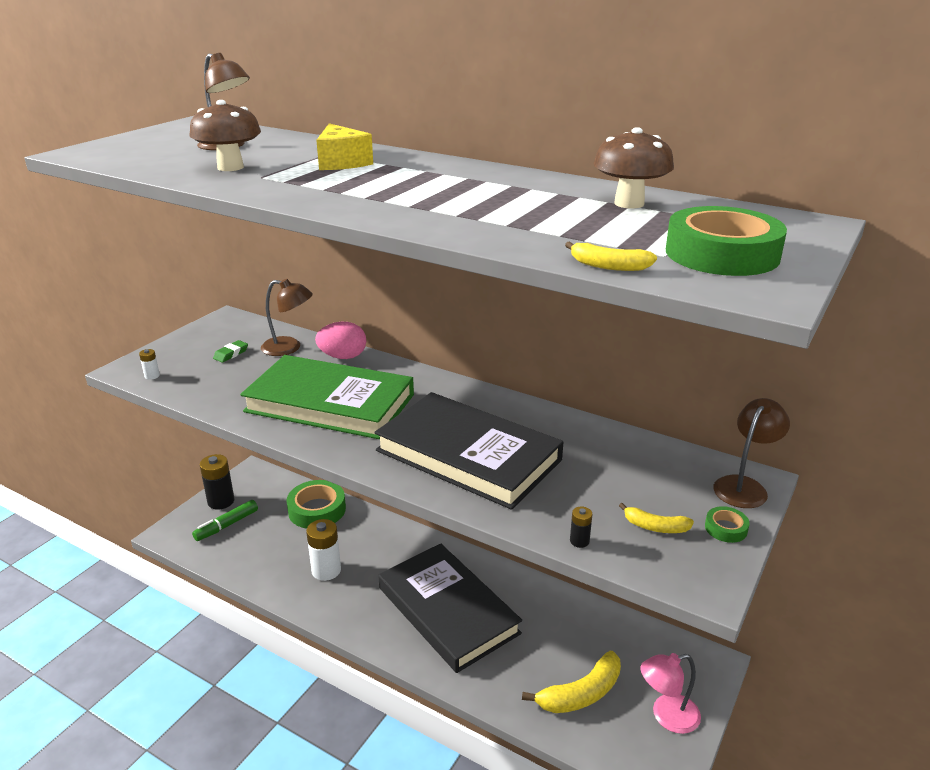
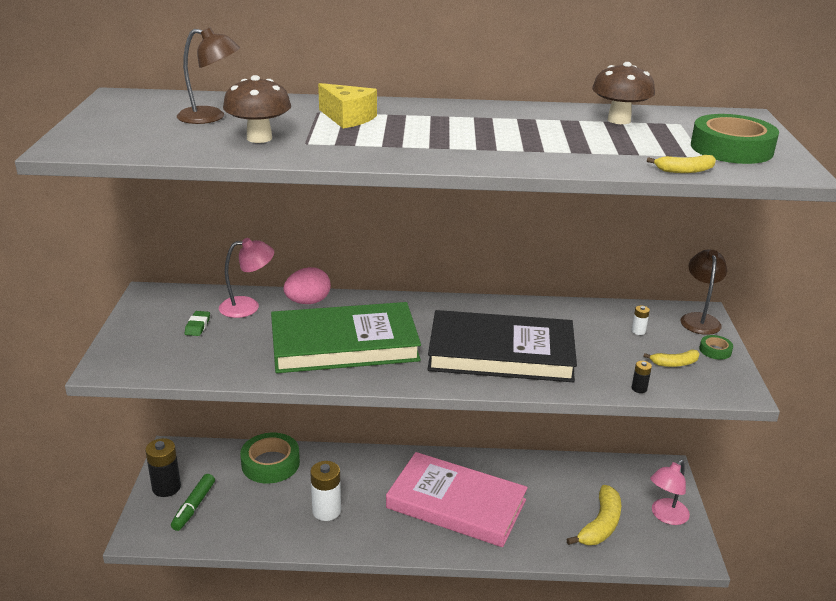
camera: 30 degrees left, 0 degrees up
(152, 376) = (142, 366): white battery -> white battery (638, 331)
(289, 348) = (248, 306): brown lamp -> pink lamp
(448, 610) = (456, 504): black book -> pink book

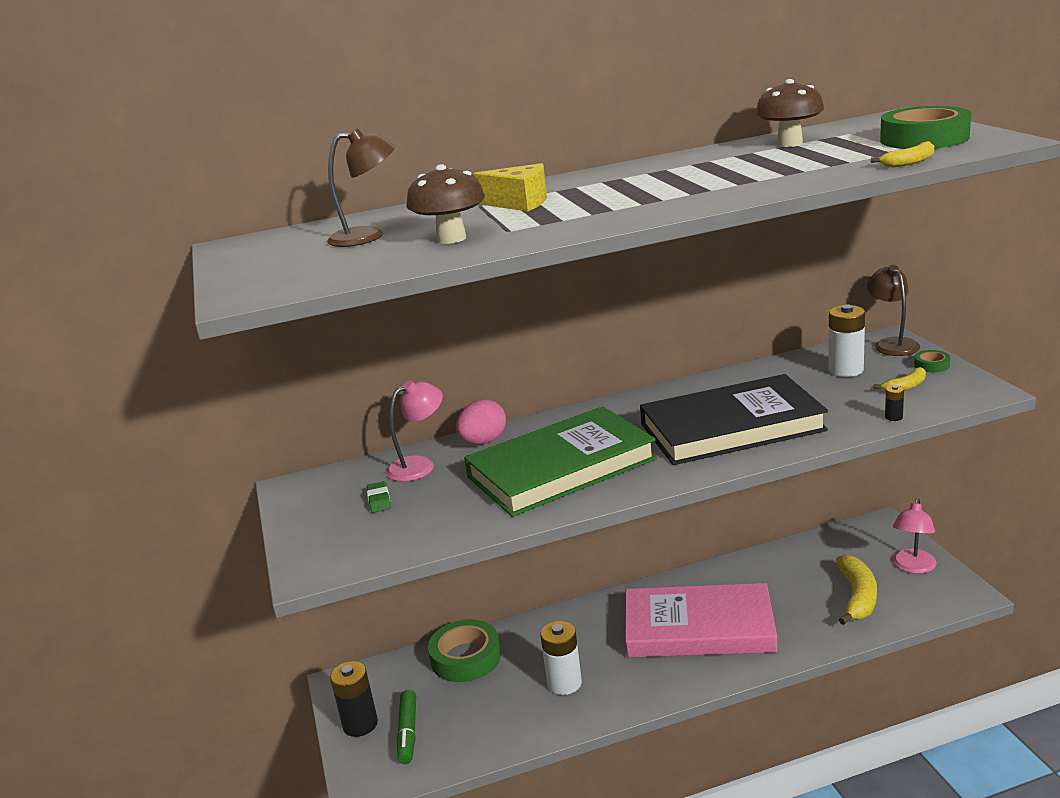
camera: 15 degrees left, 5 degrees down
(638, 331) = (845, 370): white battery -> white battery, size x2.20

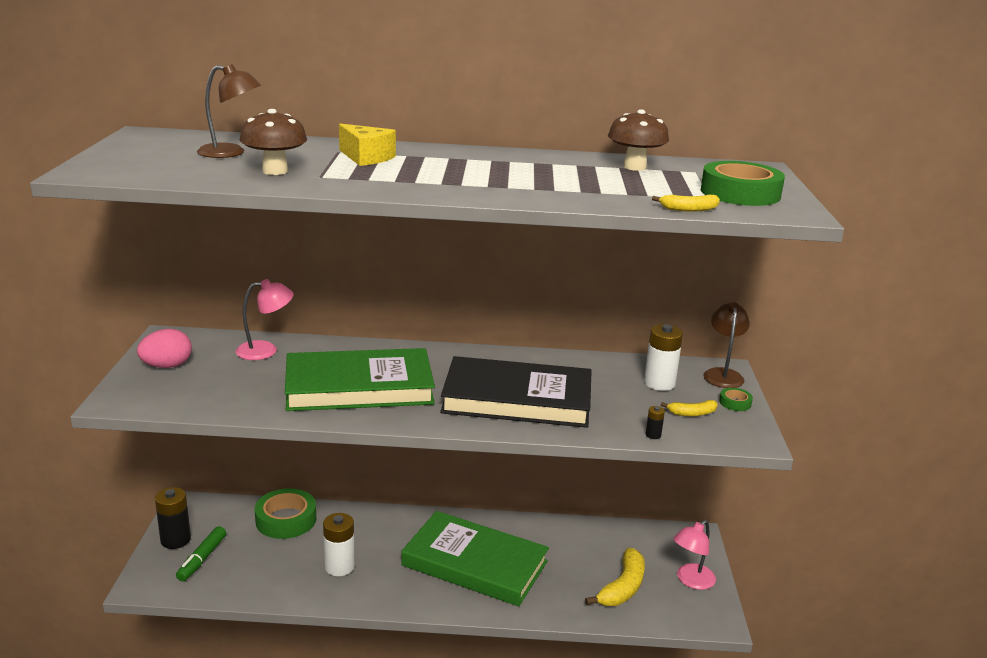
camera: 15 degrees right, 0 degrees up
(379, 500) = (212, 366): green eraser -> none
(483, 442) = (327, 348): pink egg -> pink egg (167, 366)
(698, 628) = (475, 563): pink book -> green book

